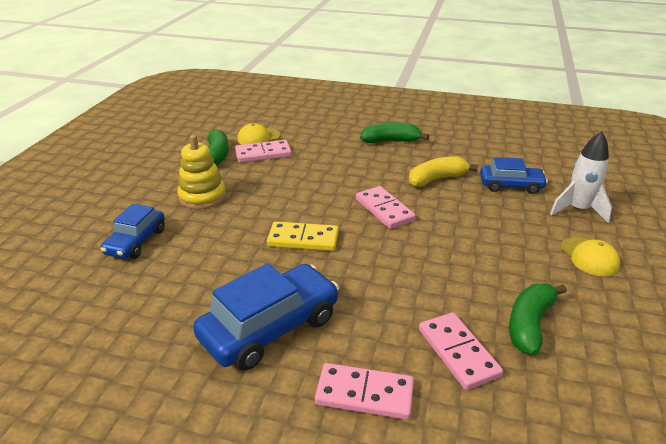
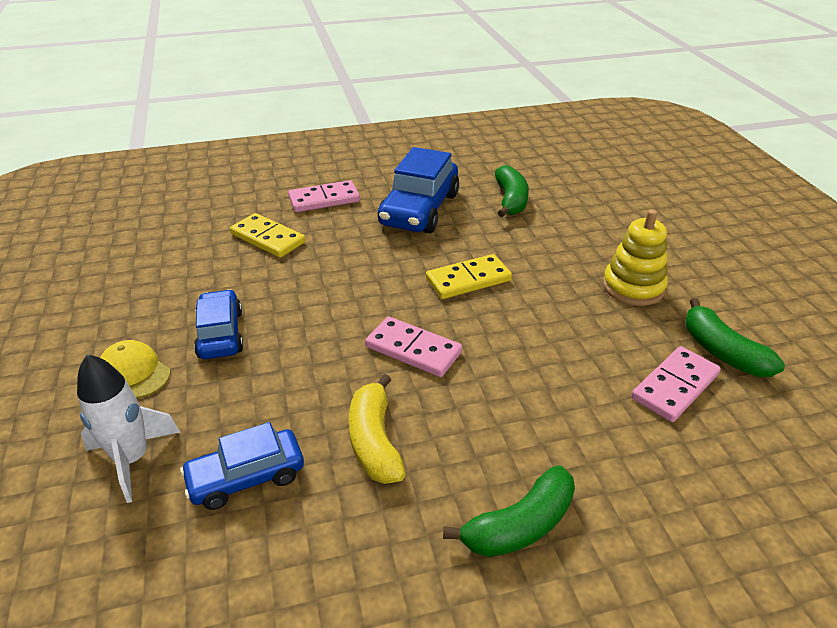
camera: 150 degrees right, 5 degrees up
(136, 242) = (610, 226): blue car -> blue car (220, 334)
(258, 137) = (737, 423): yellow cap -> none
(436, 179) = (374, 441): yellow banana -> yellow banana turned 135 degrees clockwise
(458, 352) = (268, 238): pink domino -> yellow domino
(529, 324) = (209, 275): green banana -> green banana (510, 200)

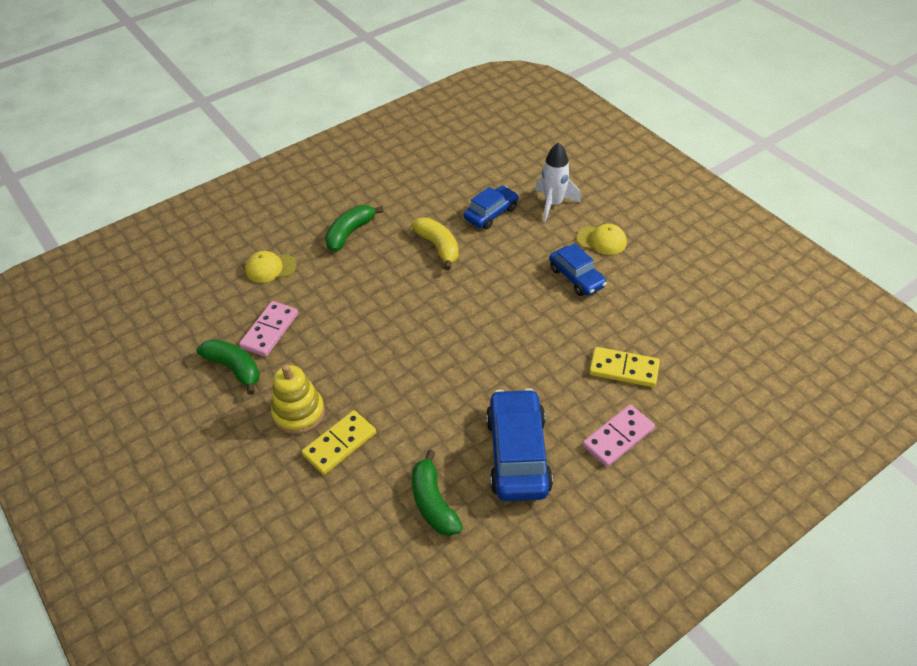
camera: 160 degrees right, 10 degrees up
(413, 349) = (445, 305): pink domino -> none
(468, 280) = (433, 377): yellow domino -> yellow domino (339, 444)
(681, 496) = (270, 268): none -> yellow cap

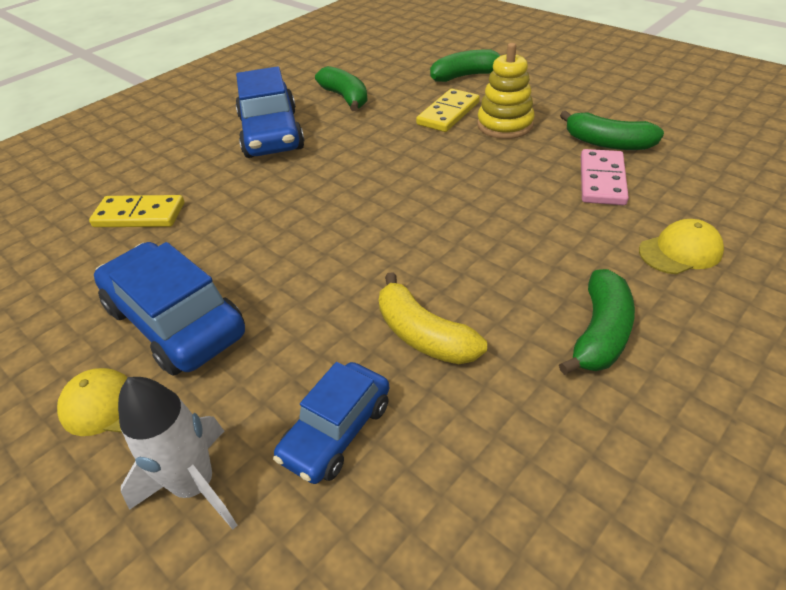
camera: 170 degrees right, 5 degrees down
(289, 513) = (466, 76): none -> green banana
(576, 277) = (176, 321): blue car -> blue car, size x1.62
(618, 437) = (166, 159): pink domino -> none

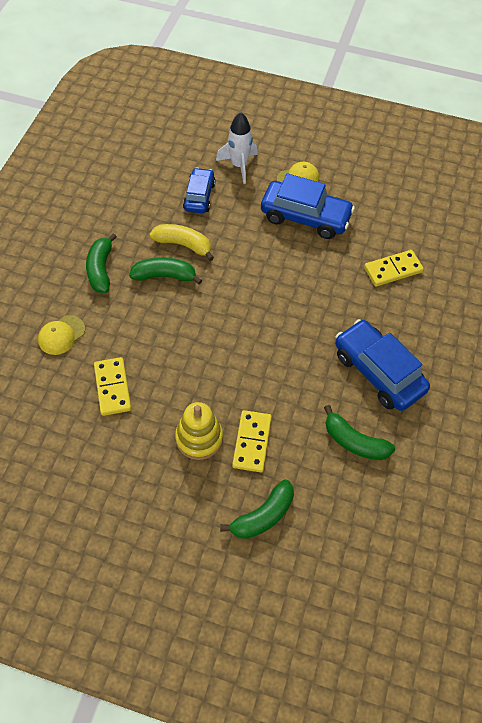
camera: 150 degrees right, 15 degrees up
(602, 180) = (113, 387): pink domino -> yellow domino
(607, 143) = (113, 435): green banana -> green banana (164, 276)

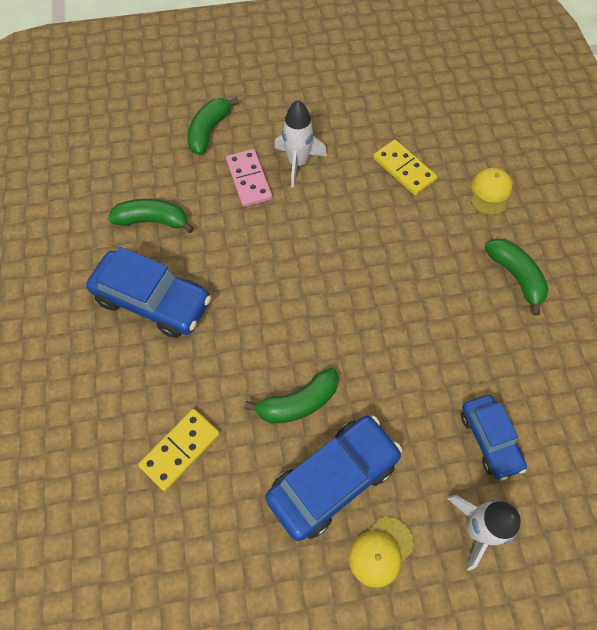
camera: 155 degrees right, 5 degrees up
(164, 276) = (444, 302): green banana -> green banana (298, 402)
(183, 245) = (454, 353): yellow banana -> none
(199, 438) = (298, 163): yellow stacking toy -> white rocket
(252, 442) = (249, 180): yellow domino -> pink domino
(305, 217) = (333, 479): blue car -> blue car turned 150 degrees clockwise

